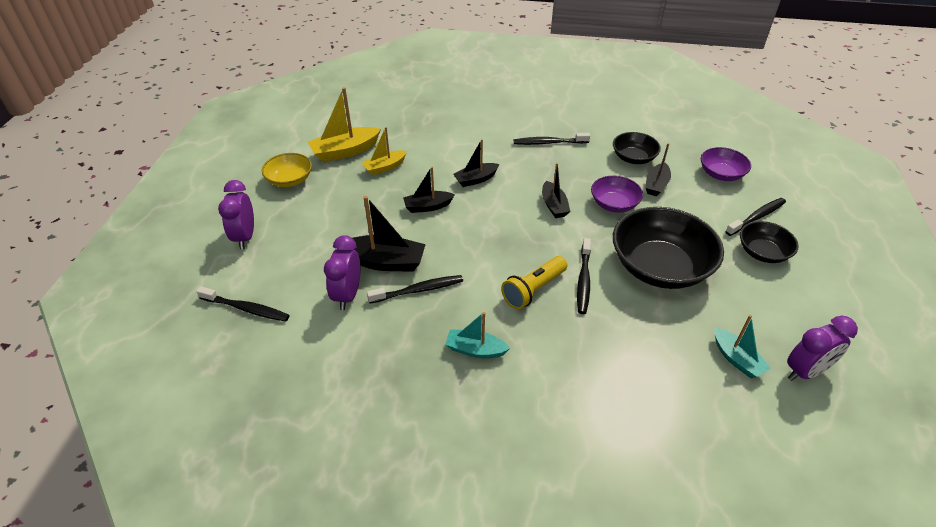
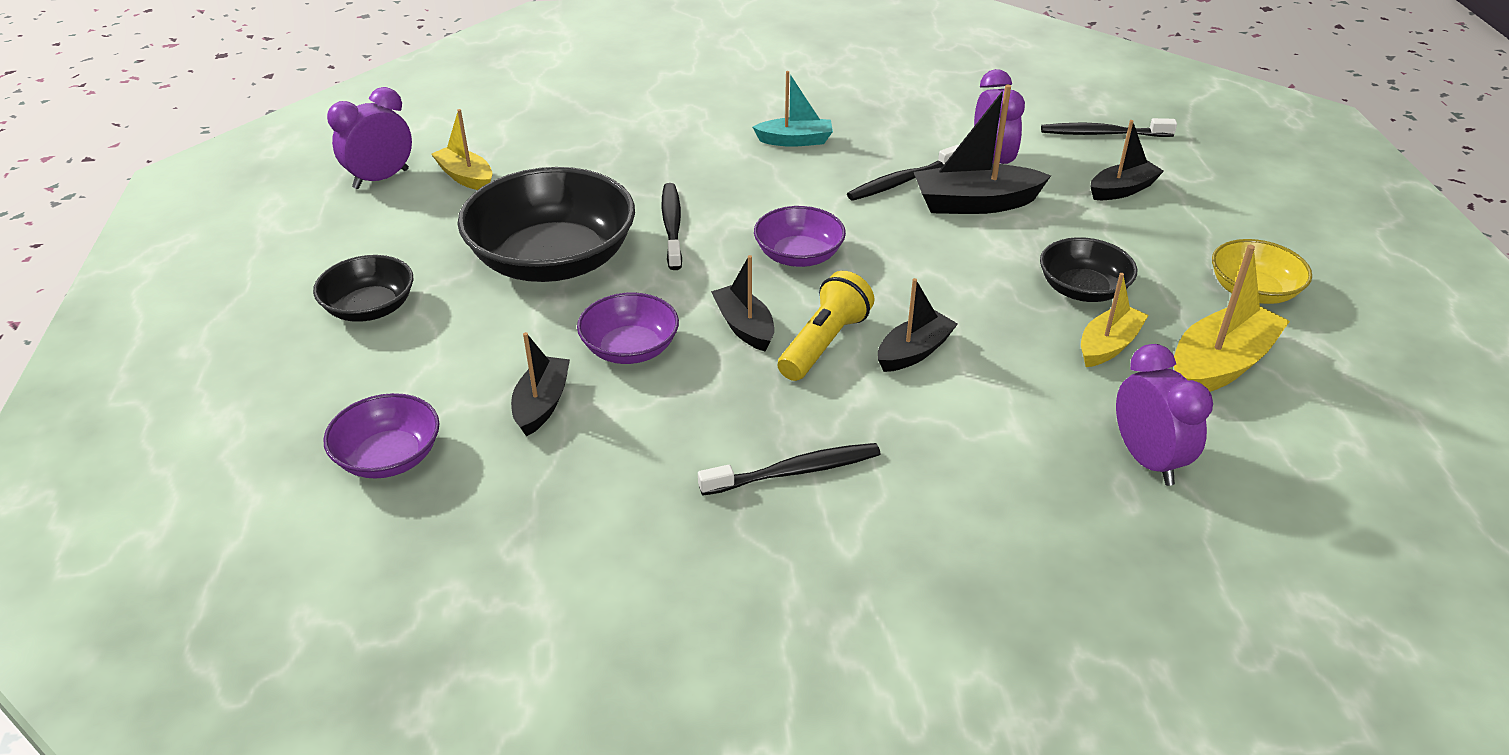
camera: 165 degrees right, 5 degrees down
(245, 237) = (1208, 201): purple clock -> purple clock (1147, 460)
(427, 206) = (969, 287): black boat -> black boat (1122, 190)
(511, 243) = (798, 256): none -> purple bowl
(533, 290) = (743, 205): yellow flashlight -> yellow flashlight (824, 343)
(633, 158) = (588, 465): black bowl -> black bowl (1082, 289)
(736, 359) = (466, 177): turquoise boat -> yellow boat
(757, 217) = (351, 370): black toothbrush -> none

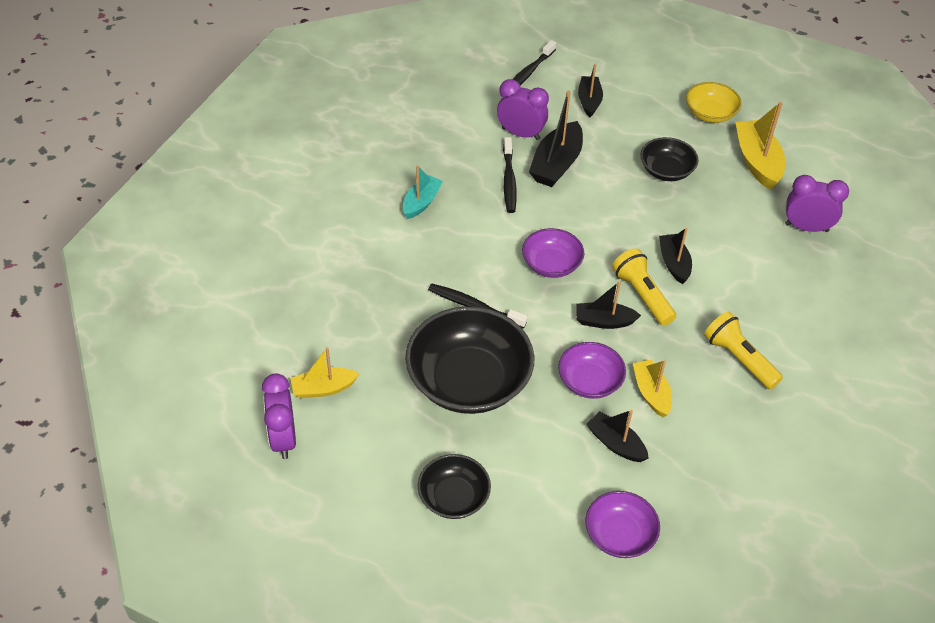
camera: 60 degrees left, 10 degrees up
(795, 471) = (739, 359): black toothbrush -> yellow flashlight
(1108, 346) = (717, 189): yellow boat -> yellow boat (651, 393)

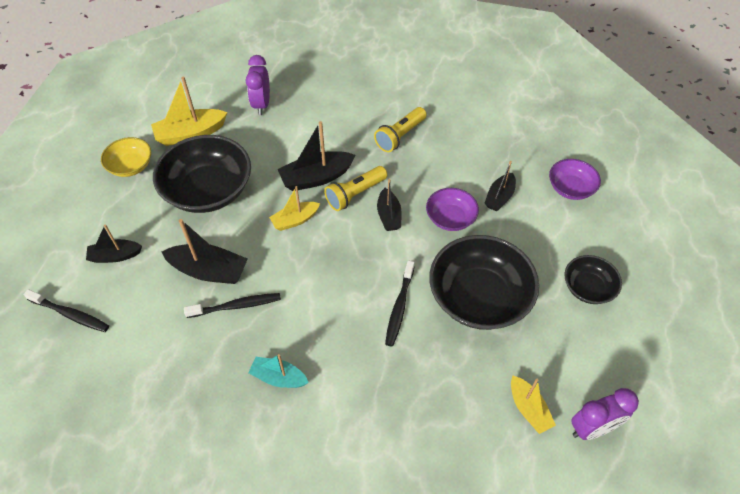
camera: 100 degrees left, 5 degrees up
(520, 134) = (168, 306): purple clock -> none
(551, 264) = (336, 258): purple bowl -> none
(651, 393) = (448, 181): yellow boat -> yellow boat (295, 220)
(666, 170) = (208, 190): black bowl -> black bowl, size x1.88
(674, 263) = (316, 178): black boat -> black boat, size x1.57

